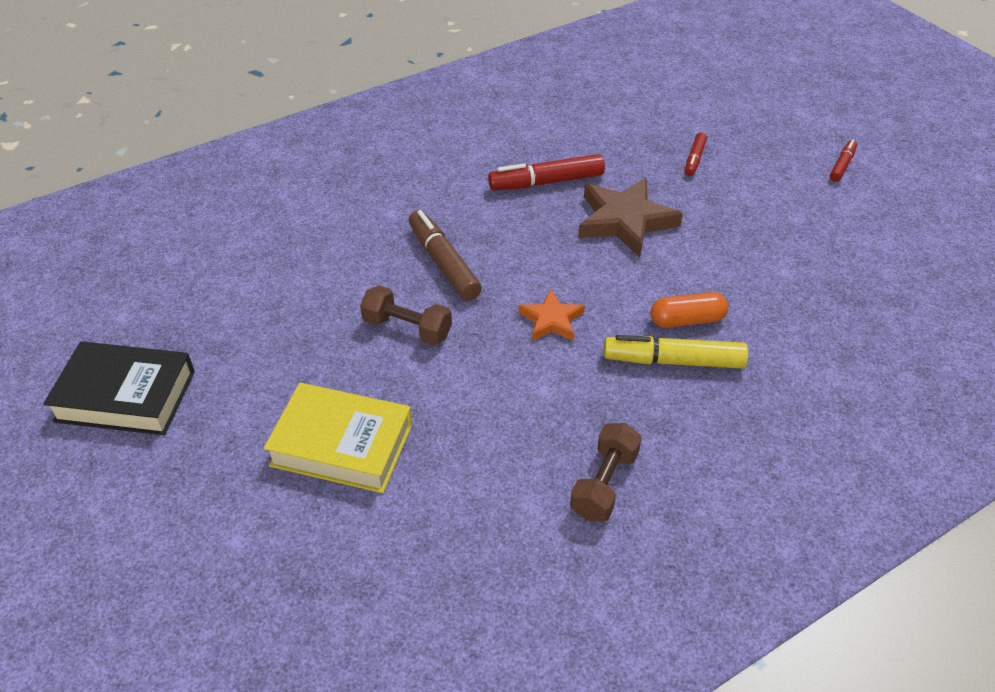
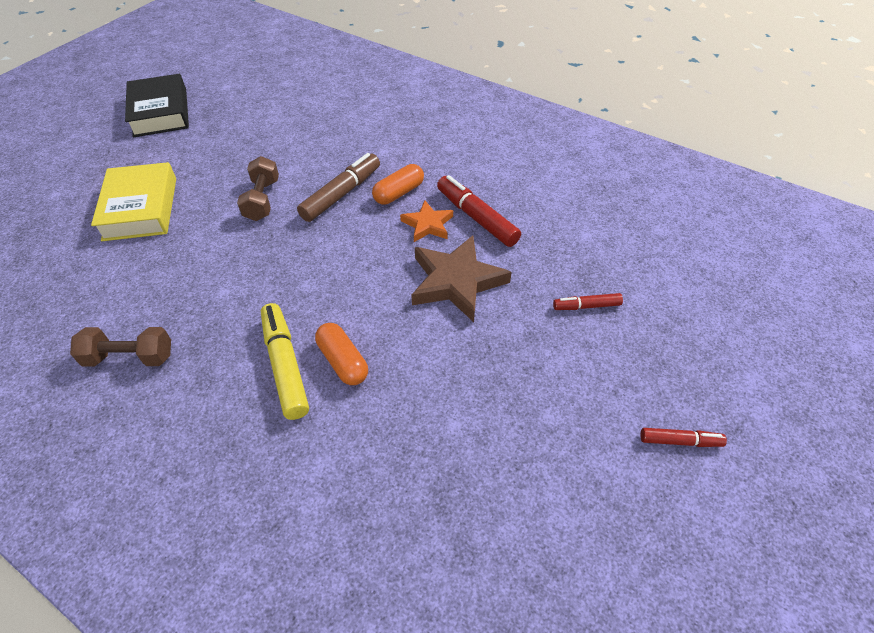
camera: 65 degrees right, 5 degrees up
(472, 221) = (399, 193): none -> orange capsule
(551, 320) = (304, 272): orange star -> orange star (428, 224)

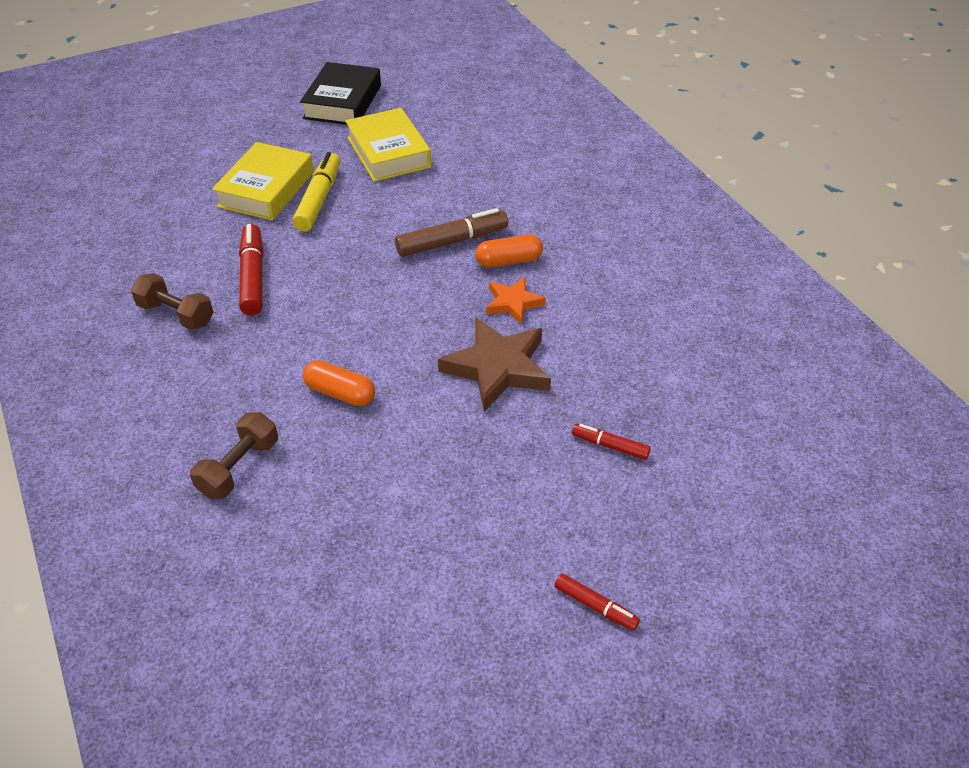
camera: 30 degrees right, 5 degrees down
(233, 141) = (388, 152): none -> yellow book
(262, 200) = (375, 220): brown dumbbell -> brown dumbbell (239, 468)
(285, 365) = (290, 375): yellow marker -> yellow marker (319, 199)
(343, 361) = (340, 393): orange capsule -> orange capsule turned 60 degrees counterclockwise
(476, 217) = (568, 315): red marker -> red marker (253, 277)

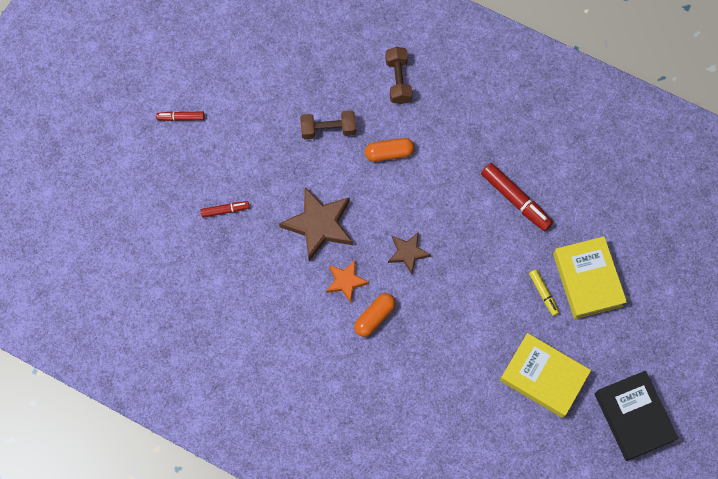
camera: 145 degrees right, 25 degrees up
(176, 314) = (528, 145): brown dumbbell -> brown dumbbell (328, 129)
(319, 199) = (543, 293): yellow marker -> yellow marker, size x0.56
(419, 292) = (408, 253): none -> brown star
(452, 241) = (423, 311): brown marker -> none

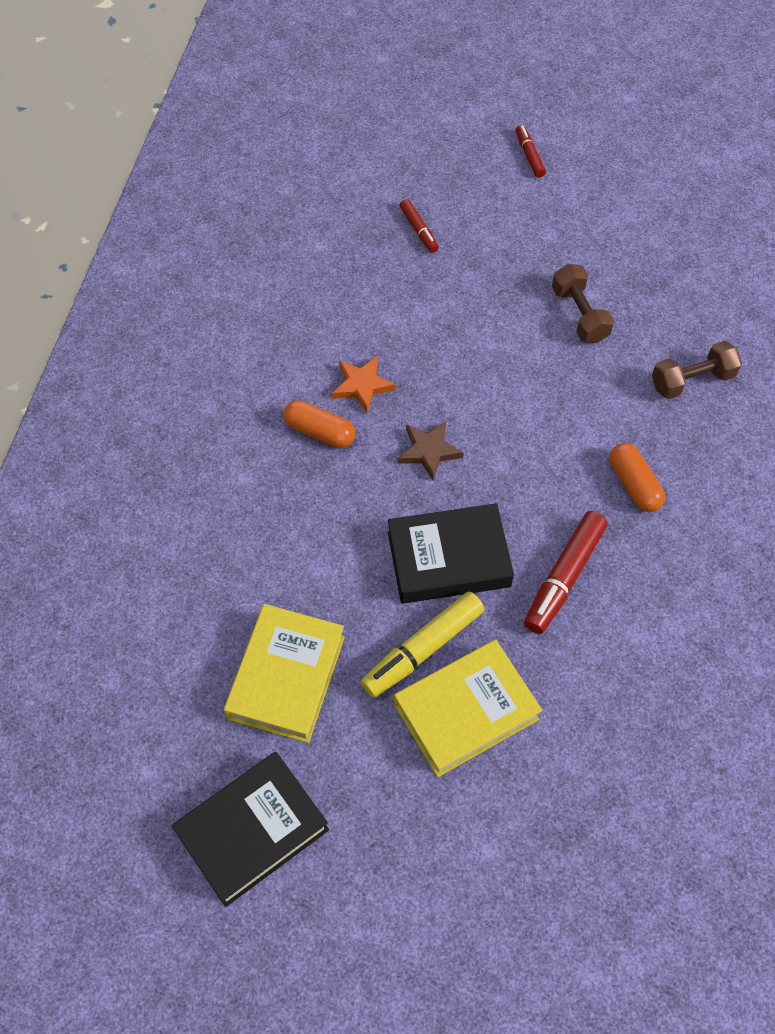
camera: 75 degrees right, 10 degrees down
(319, 224) = (435, 336): brown star -> none
(389, 153) = (573, 394): orange capsule -> orange capsule (634, 484)
(487, 262) = (448, 559): none -> black book
(543, 293) = (422, 649): yellow marker -> yellow marker, size x1.79

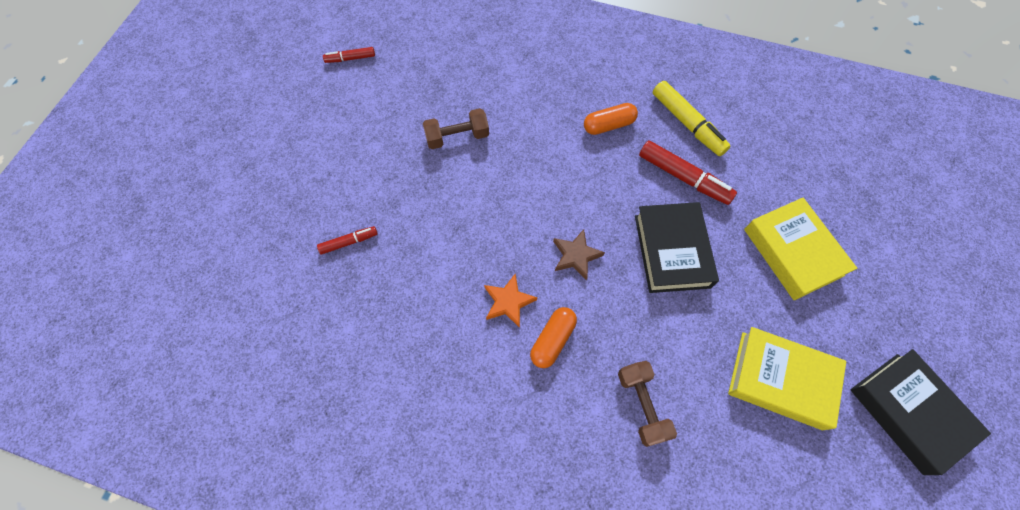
camera: 85 degrees left, 5 degrees up
(422, 649) = (747, 276): yellow marker -> yellow marker (687, 124)
(529, 155) = (287, 149): red marker -> red marker (350, 58)
(692, 380) = (524, 78): brown dumbbell -> brown dumbbell (642, 405)

